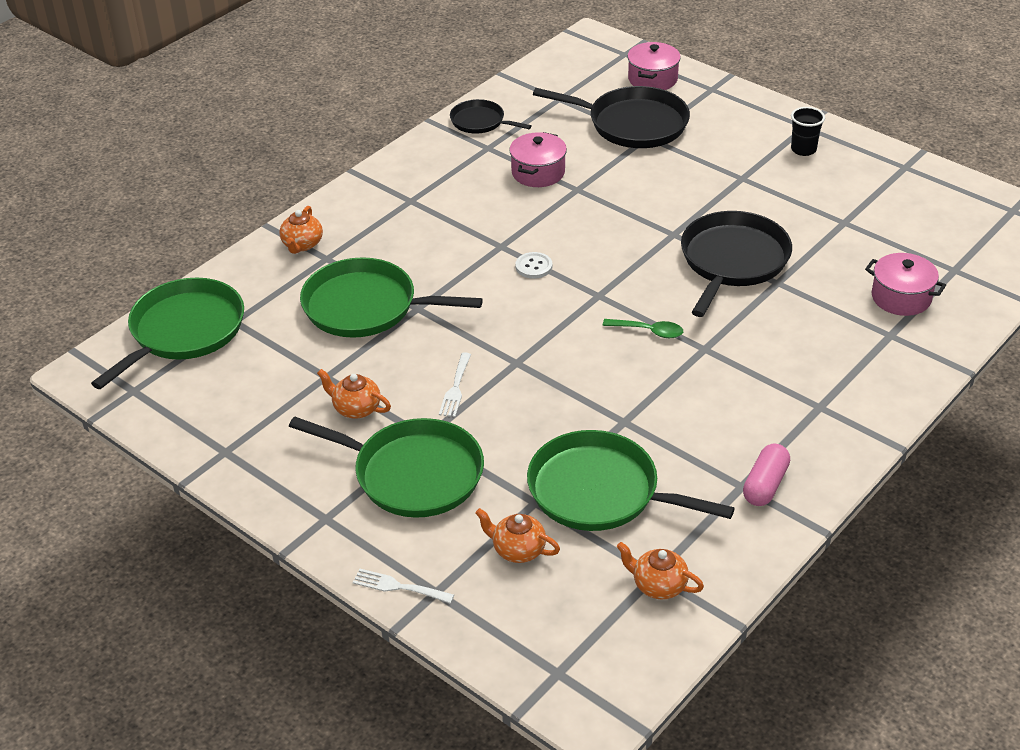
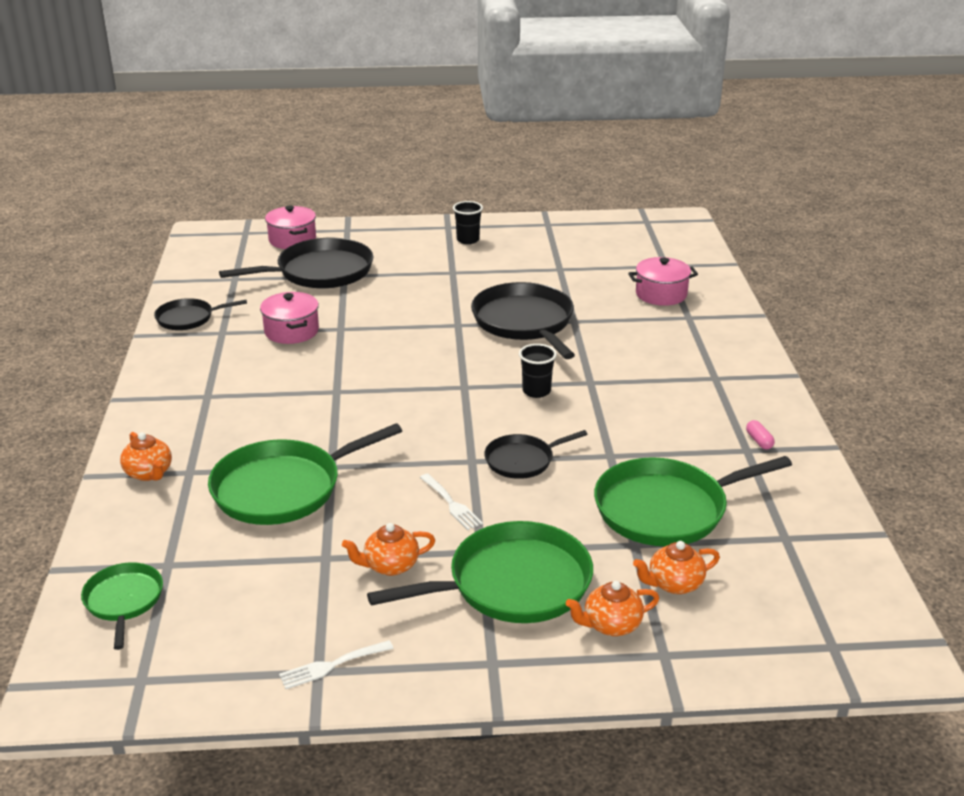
camera: 45 degrees left, 10 degrees down
(183, 331) = (124, 601): green pan -> green pan, size x0.55
(399, 587) = (632, 671): white fork -> white fork (332, 665)
(533, 267) = (385, 392): white button -> none
(553, 384) = (522, 460): none -> black pan
(649, 331) = (536, 391): green spoon -> black cup
(658, 585) = (799, 543): orange teapot -> orange teapot (611, 625)
(765, 485) = (759, 441): pink capsule -> pink capsule, size x0.56

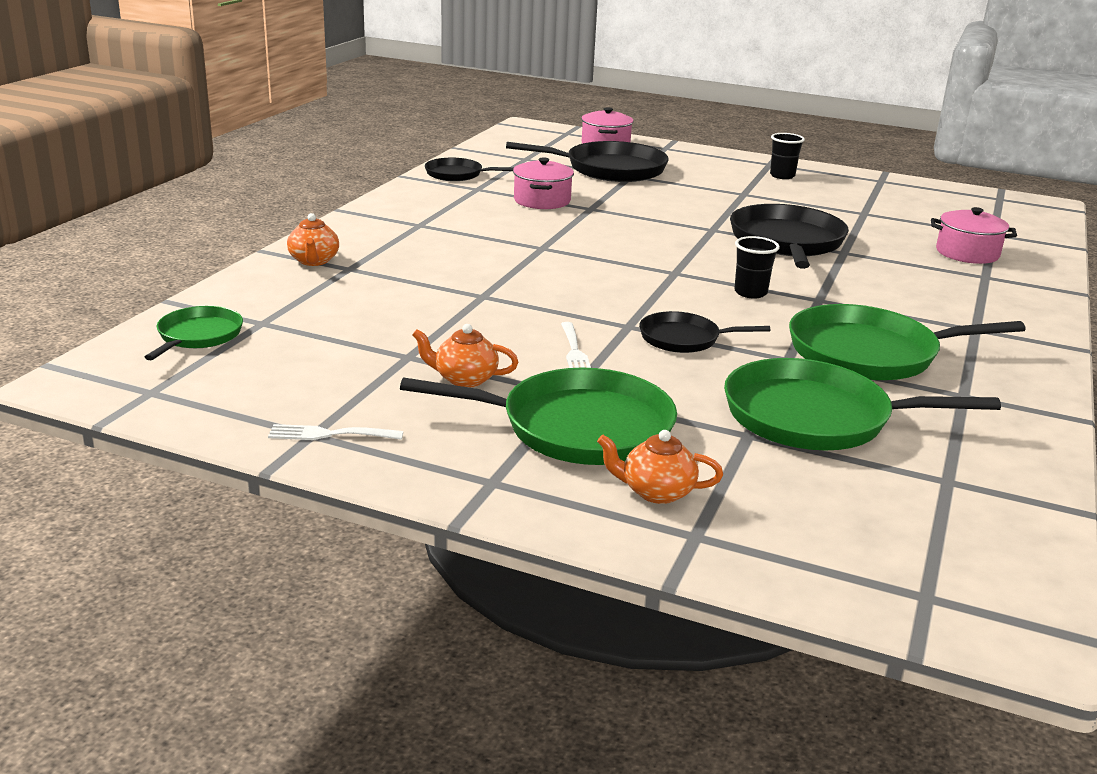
camera: 25 degrees right, 5 degrees down
(283, 488) = (421, 299): green pan -> green pan (869, 353)
(674, 584) = (765, 480): orange teapot -> none
(759, 441) = (986, 391): pink capsule -> none

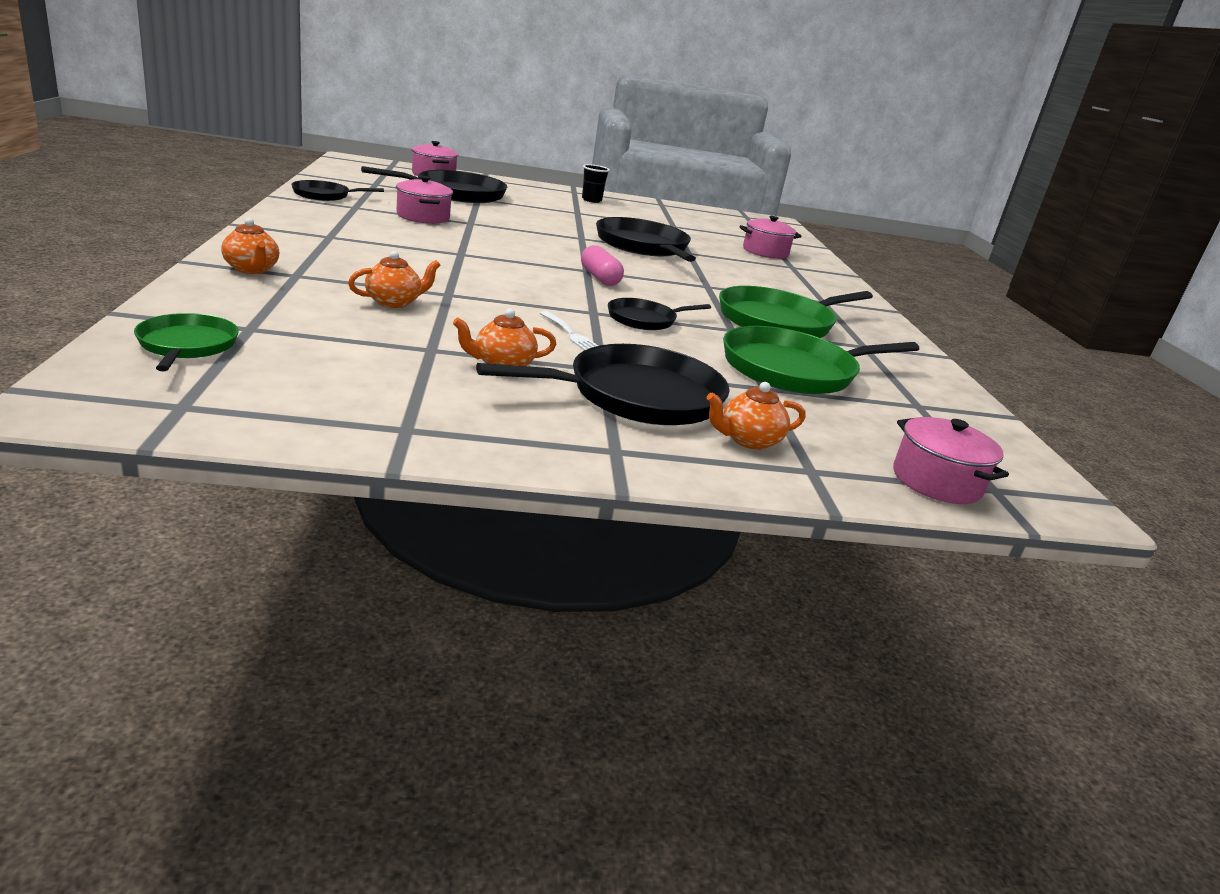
camera: 30 degrees left, 0 degrees up
(330, 434) = (424, 427): white fork -> none
(418, 303) = (394, 302): none -> orange teapot
(577, 427) = (637, 396): green pan -> black pan
(682, 283) = (600, 278): none -> pink capsule
(750, 293) = (656, 283): black cup -> none
(851, 574) = (936, 481): none -> pink pot

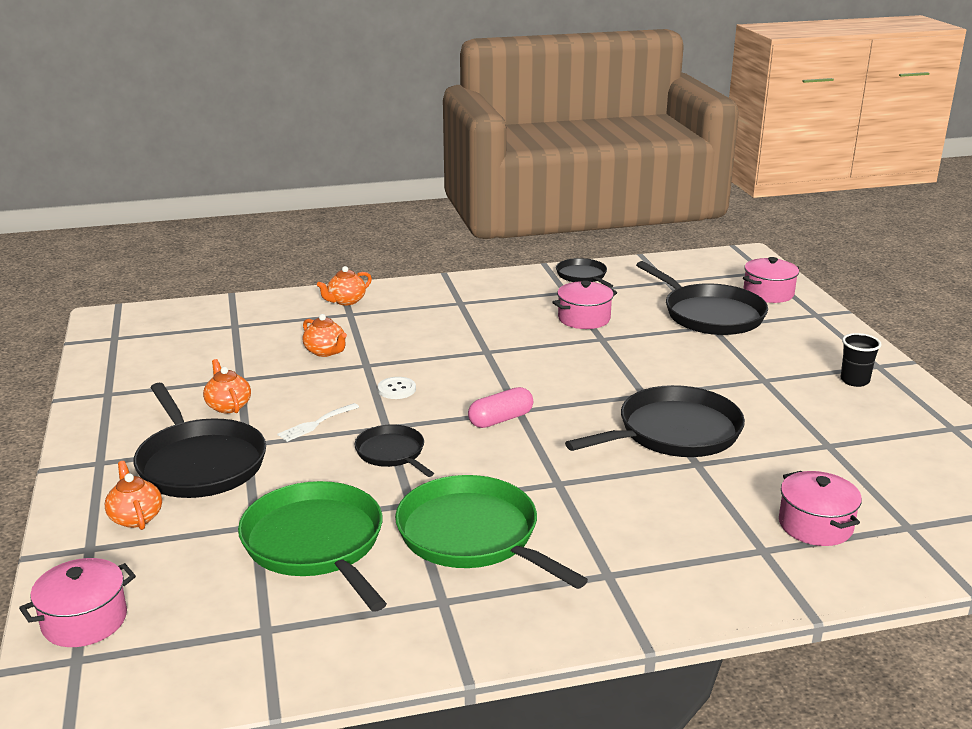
camera: 85 degrees right, 0 degrees up
(187, 345) = (195, 319): green pan -> none
(517, 295) = (396, 389): none -> white button

